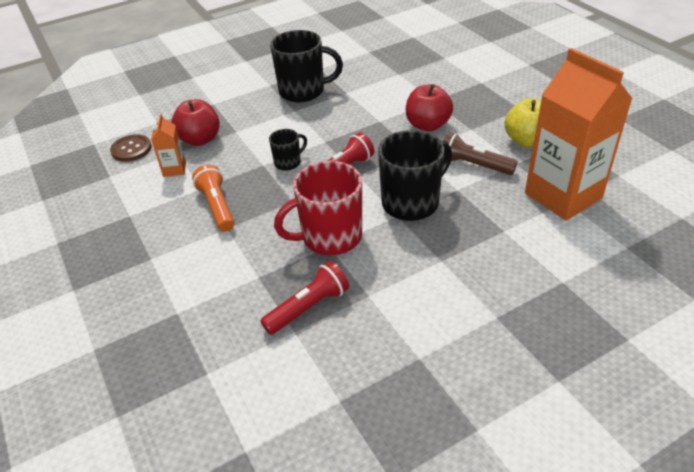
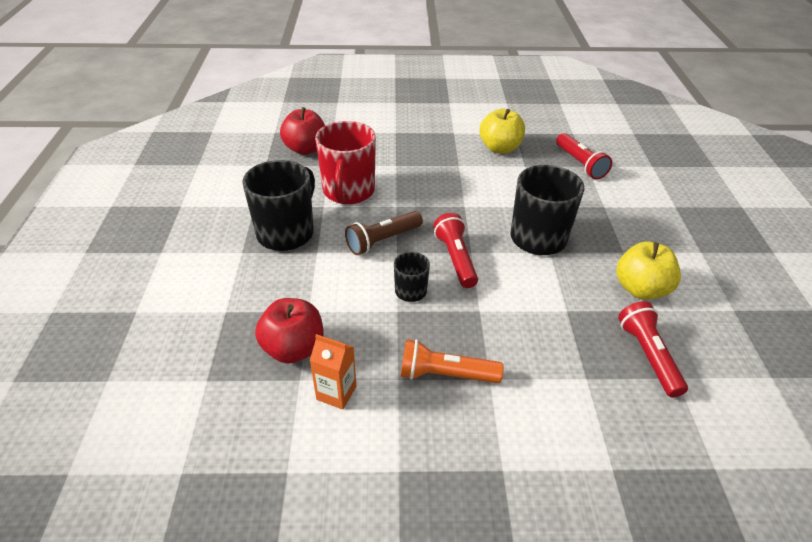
camera: 65 degrees left, 0 degrees up
(131, 149) = (244, 428): brown button -> none
(330, 237) = (554, 304): red mug -> red mug (348, 191)
(394, 284) = (640, 289): none -> yellow apple
(427, 125) = (431, 183): red apple -> red apple (305, 149)
(473, 165) = (510, 185): brown flashlight -> brown flashlight (382, 240)
(563, 195) = (580, 164): orange carton -> red flashlight

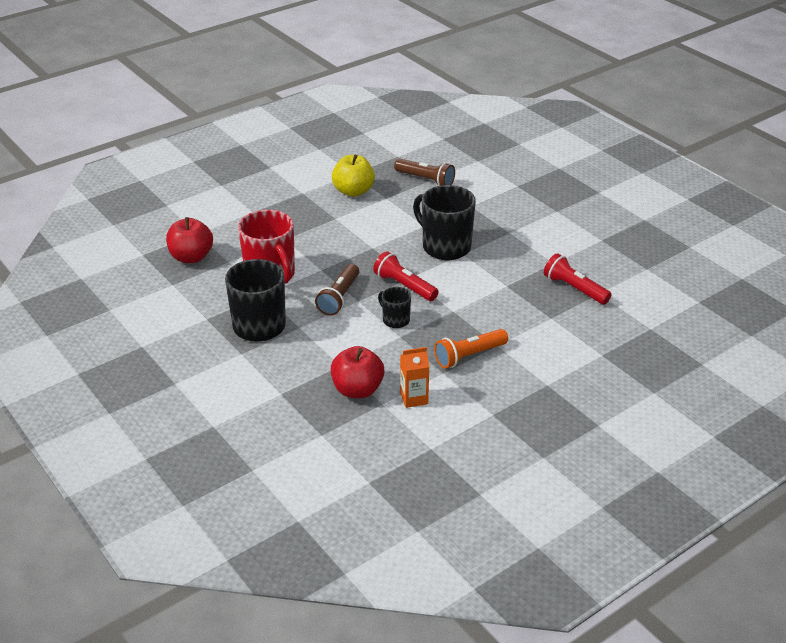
camera: 35 degrees left, 5 degrees down
(580, 164) = (426, 180): red flashlight -> brown flashlight
(640, 289) = (539, 252): yellow apple -> none

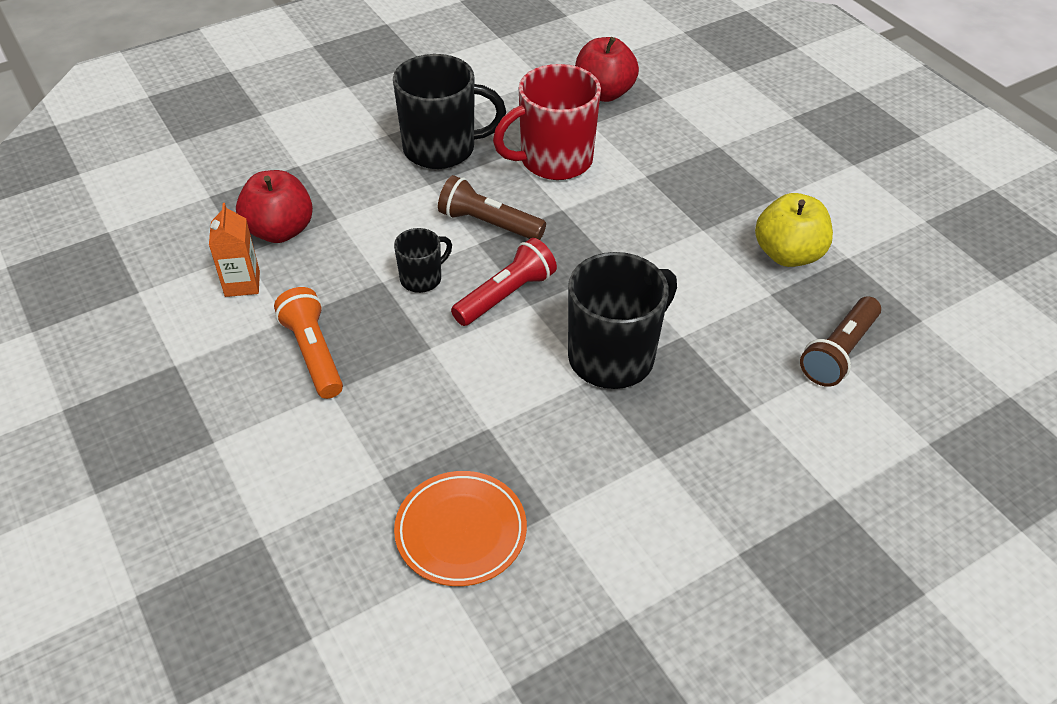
camera: 95 degrees right, 10 degrees up
(574, 289) = (461, 531): red flashlight -> orange plate

